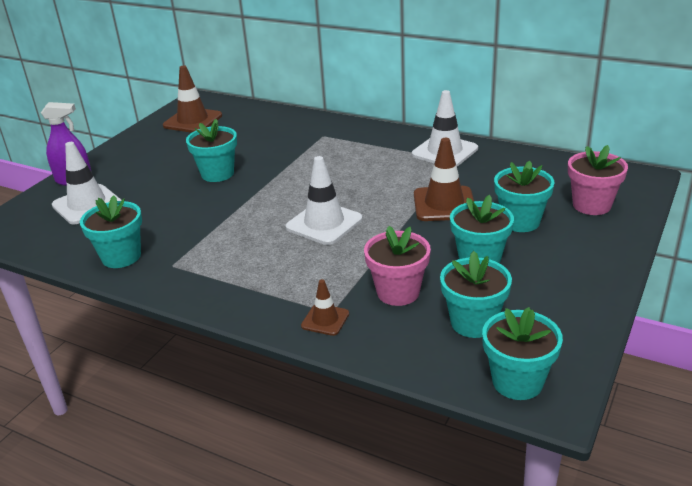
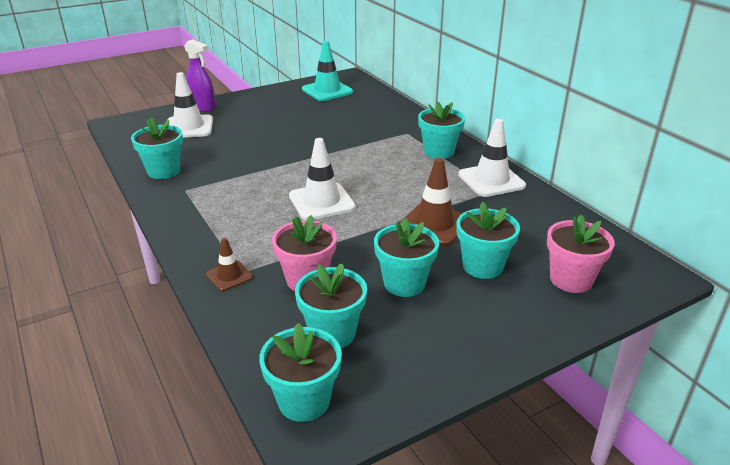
camera: 30 degrees right, 0 degrees up
(193, 121) = (327, 91): brown traffic cone -> turquoise traffic cone
(217, 174) = (295, 135): turquoise flower pot -> turquoise flower pot (439, 151)

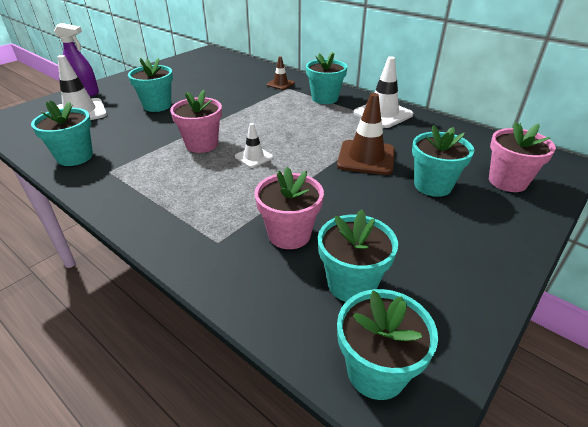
camera: 20 degrees left, 5 degrees up
(229, 276) = (207, 249): brown traffic cone -> brown traffic cone (280, 84)
(280, 180) = (202, 144): none -> pink flower pot
(321, 202) = (254, 157): white traffic cone -> white traffic cone, size x0.55
(327, 91) = (197, 65): turquoise traffic cone -> none
(404, 283) = (381, 216): turquoise flower pot -> turquoise flower pot (157, 106)

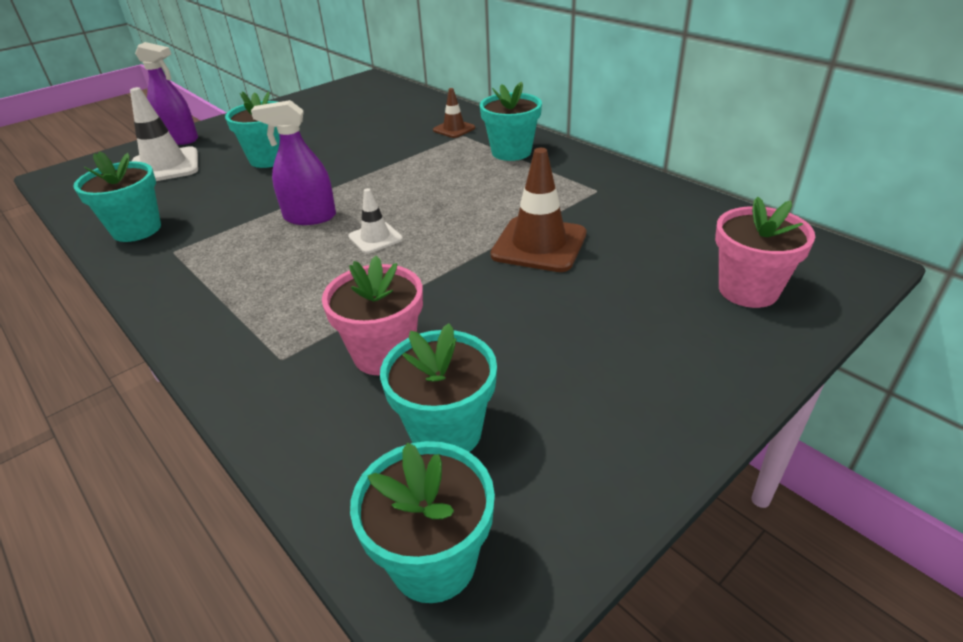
camera: 10 degrees right, 0 degrees up
(202, 144) = (310, 217): pink flower pot -> purple spray bottle
(383, 114) = (591, 177): white traffic cone -> none
(432, 185) = (625, 291): turquoise flower pot -> none

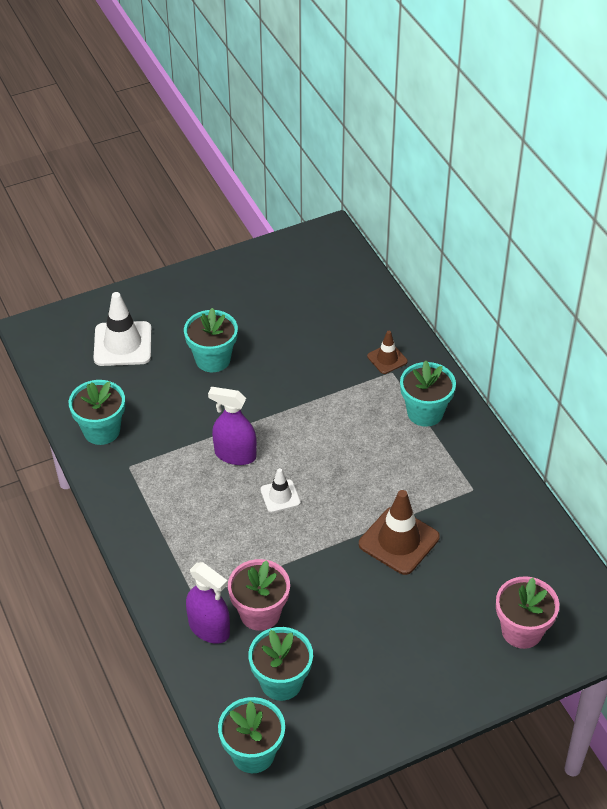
camera: 15 degrees right, 10 degrees up
(180, 139) = (136, 301): purple spray bottle -> purple spray bottle (209, 628)

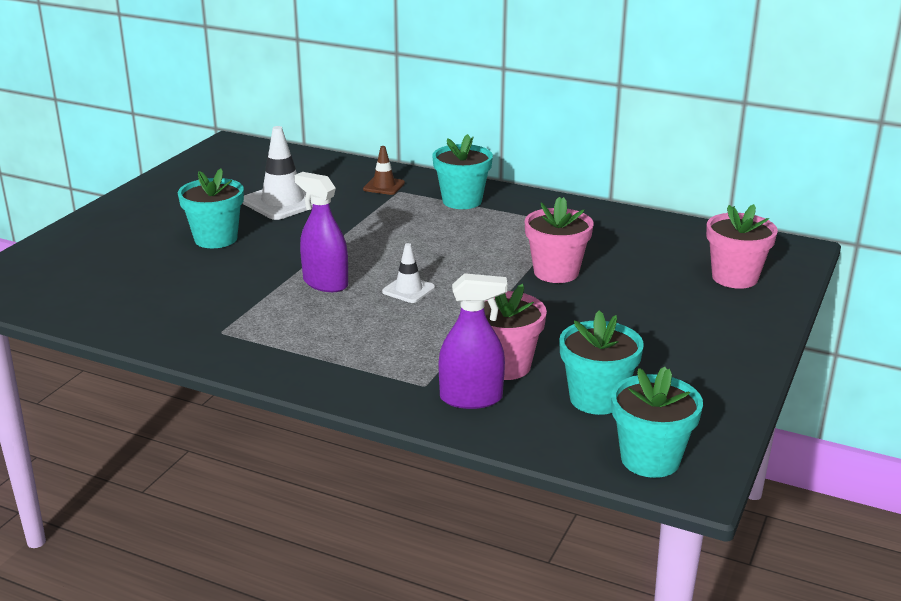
camera: 40 degrees left, 20 degrees down
(101, 430) = (154, 321): turquoise flower pot -> none
(122, 344) = (101, 262): white traffic cone -> white traffic cone (283, 202)
(235, 455) = (325, 283): purple spray bottle -> purple spray bottle turned 60 degrees clockwise
(399, 541) = (556, 272): brown traffic cone -> pink flower pot

